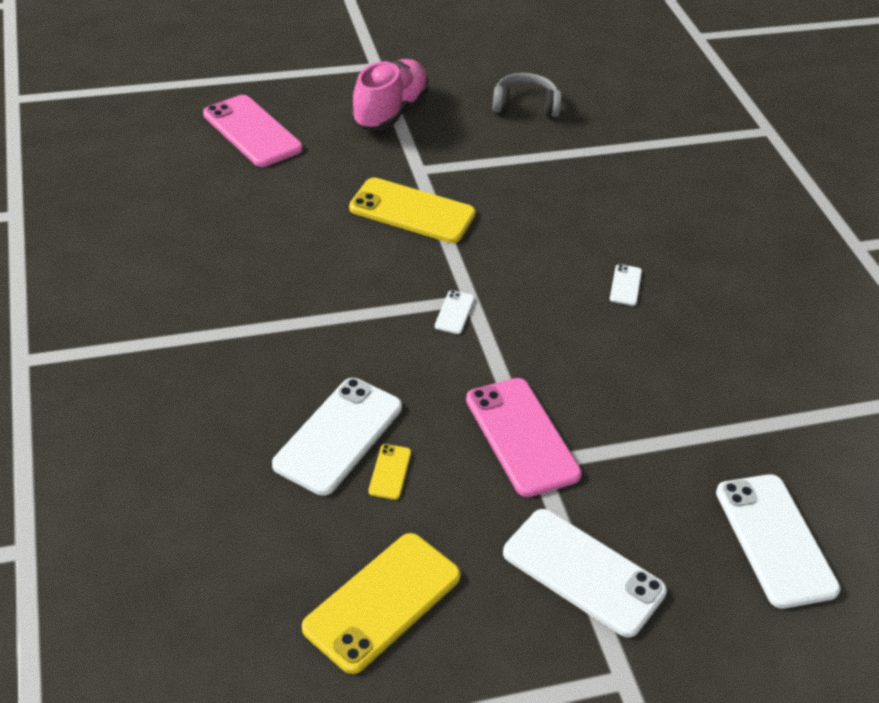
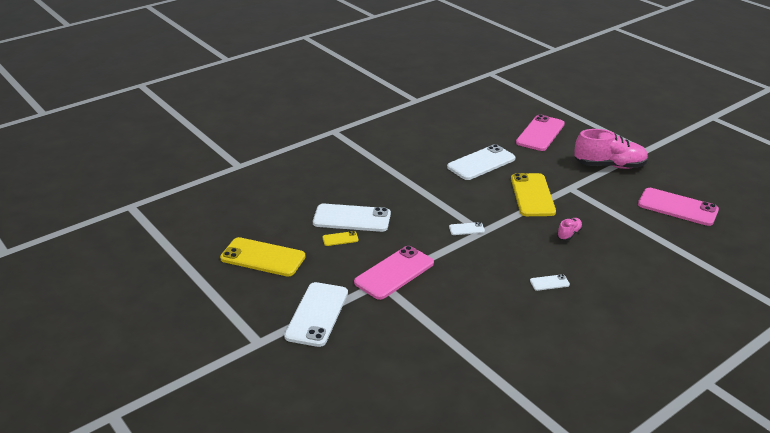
camera: 70 degrees right, 10 degrees down
(525, 105) = (677, 207): grey headphones -> pink phone
(527, 220) = (569, 234): none -> pink shoe
(775, 540) = (386, 383): white phone -> white phone (481, 163)

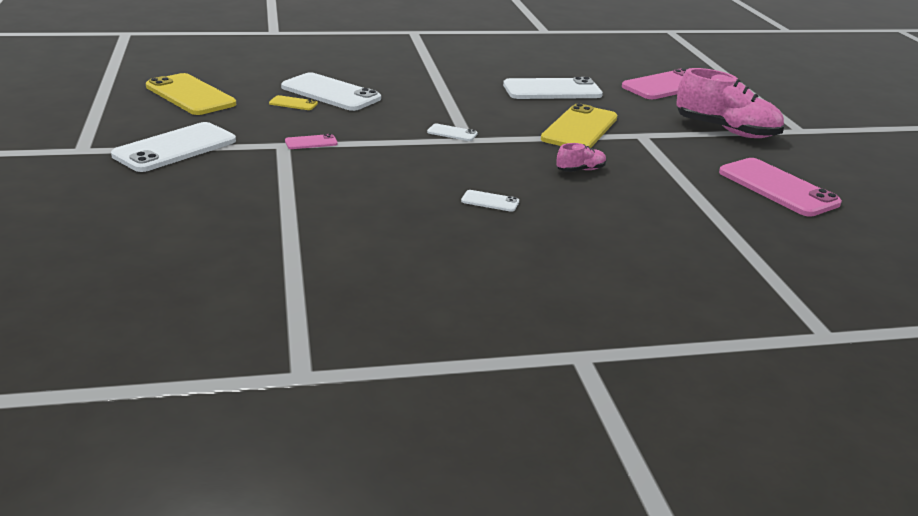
camera: 25 degrees right, 5 degrees down
(394, 273) = (311, 142): pink phone -> pink phone, size x0.45

